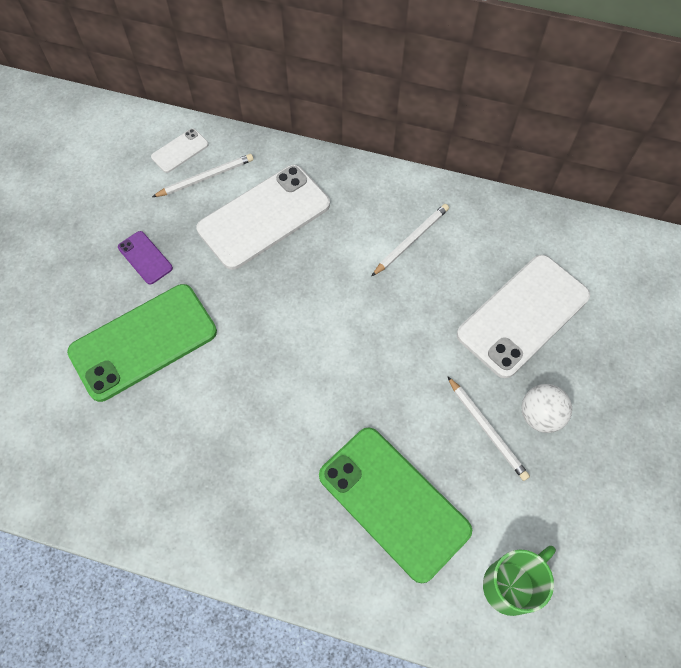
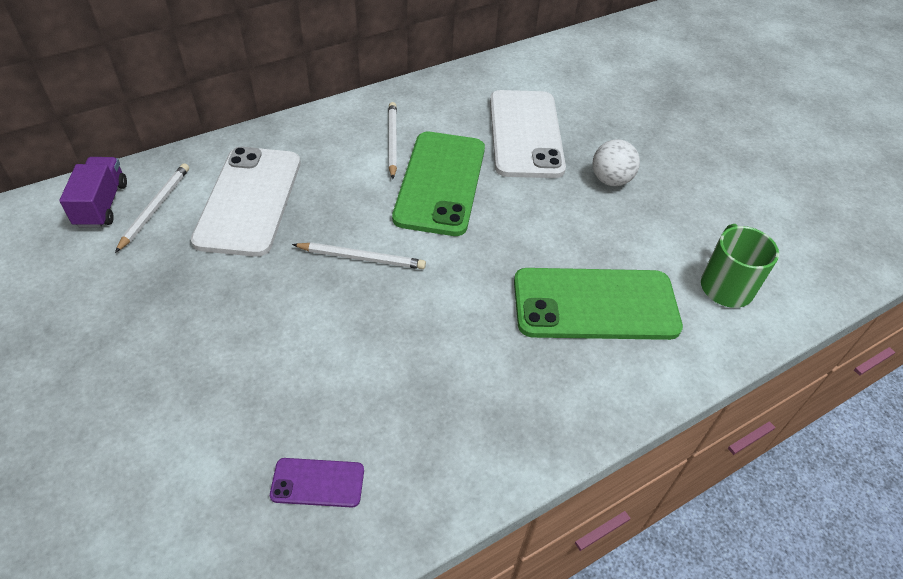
camera: 50 degrees left, 15 degrees down
(143, 342) = (245, 365): green phone -> green phone (440, 183)
(145, 258) = (165, 303): purple phone -> purple phone (317, 483)
(180, 151) = (102, 205): white phone -> purple truck
(487, 429) = (591, 212): white pencil -> white pencil (361, 258)

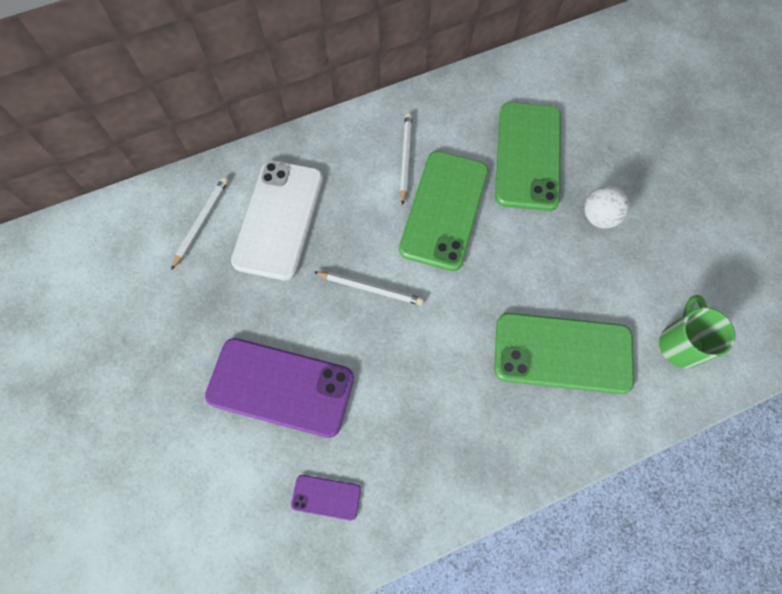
camera: 10 degrees right, 20 degrees up
(102, 205) = (158, 216): purple truck -> none
(253, 364) = (281, 387): none -> purple phone
(525, 134) = (528, 156): white phone -> green phone

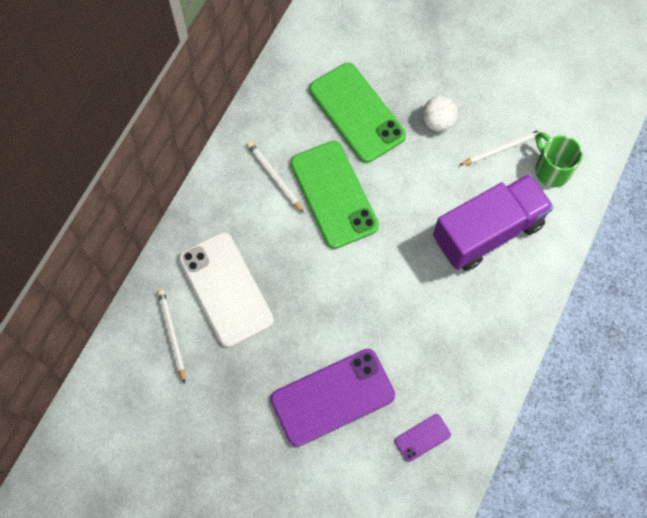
camera: 40 degrees left, 0 degrees up
(370, 288) = (332, 286): white pencil -> white pencil (502, 148)
(562, 353) = (488, 232): green phone -> purple truck

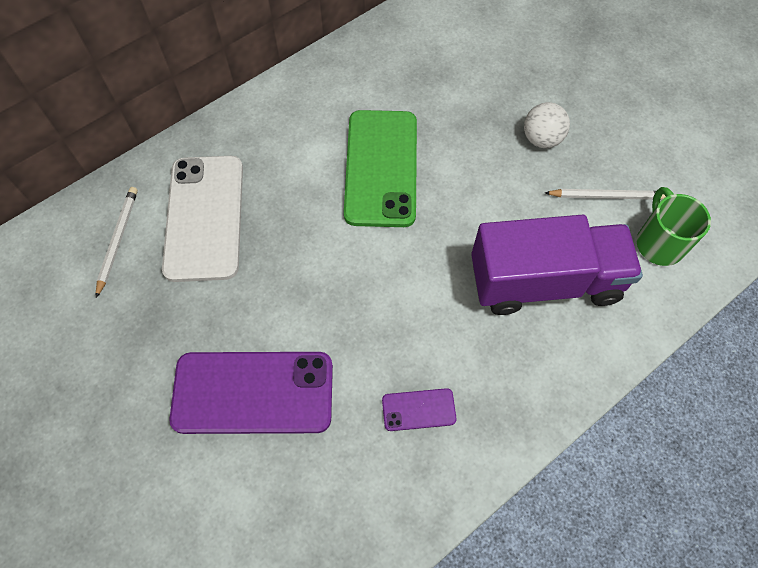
camera: 25 degrees right, 5 degrees down
(274, 177) = (325, 125): white pencil -> none
(357, 112) = (452, 96): green phone -> none
(422, 438) = (335, 496): purple phone -> purple phone (418, 409)

